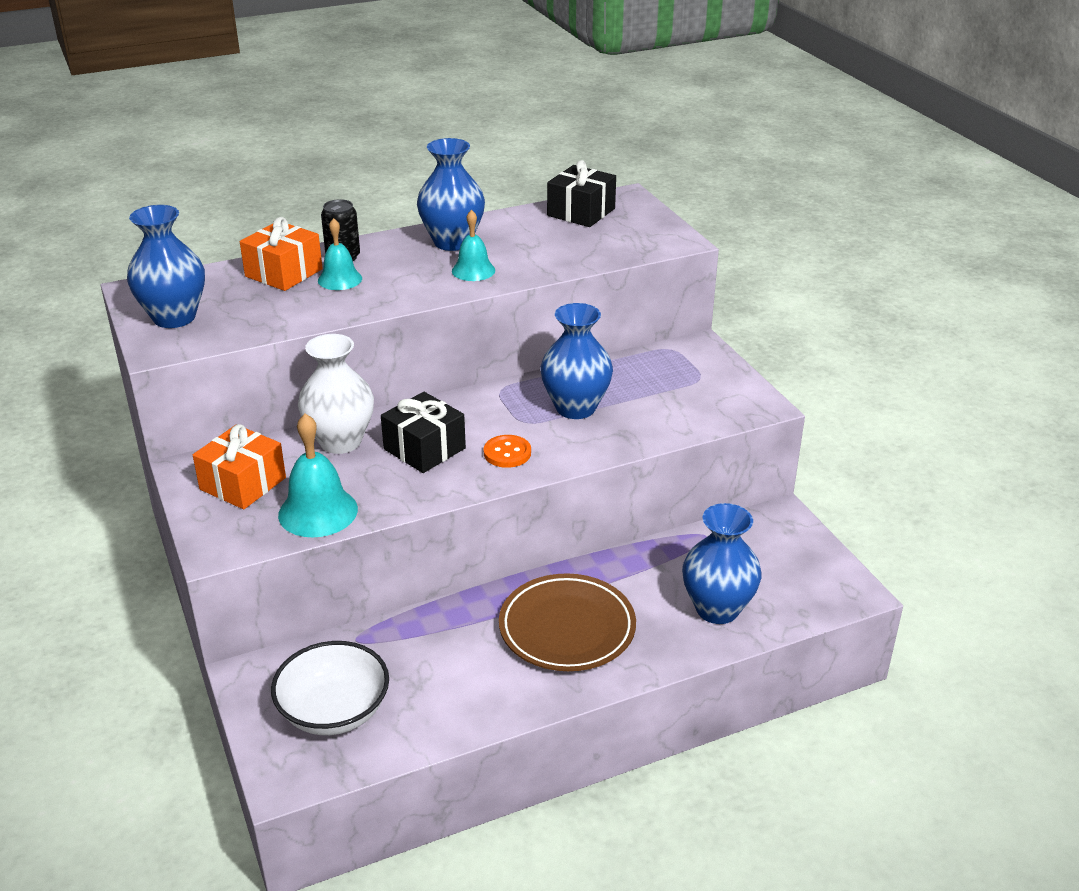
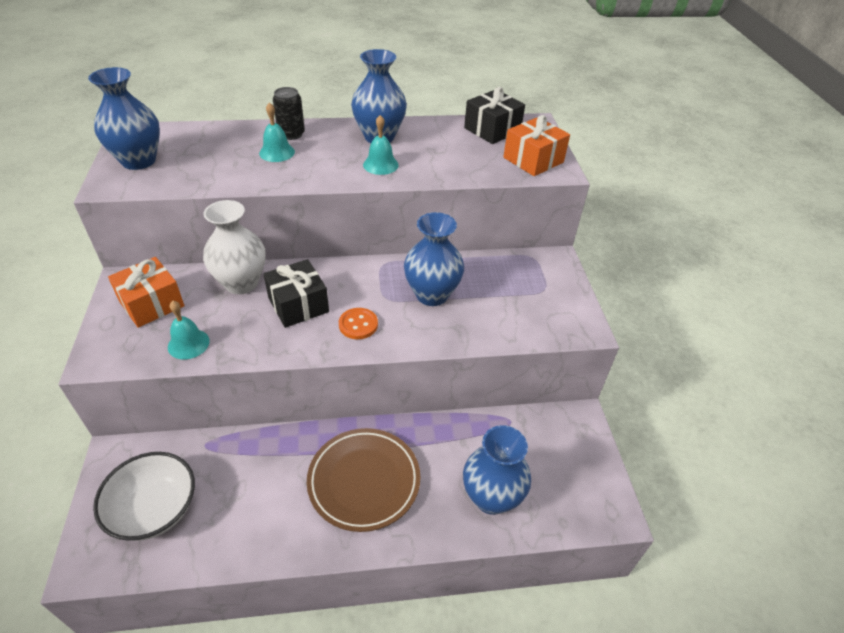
camera: 15 degrees right, 10 degrees up
(283, 273) = (241, 139): orange gift -> orange gift (533, 160)
(318, 512) = (188, 344): turquoise bell -> turquoise bell, size x0.63

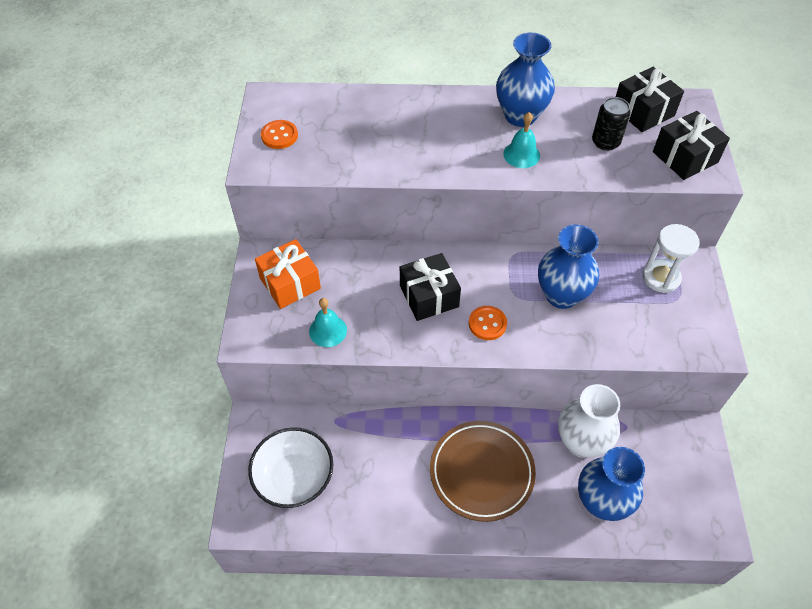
camera: 10 degrees right, 10 degrees up
(139, 161) = (279, 136): blue vase -> orange button
(241, 283) = (373, 266): white vase -> white vase (581, 442)
(277, 152) = (414, 132): turquoise bell -> none
(291, 134) = (428, 107): black can -> black can (605, 142)
(526, 273) = (661, 278): none -> white hourglass
(533, 160) = (685, 157): orange gift -> black gift

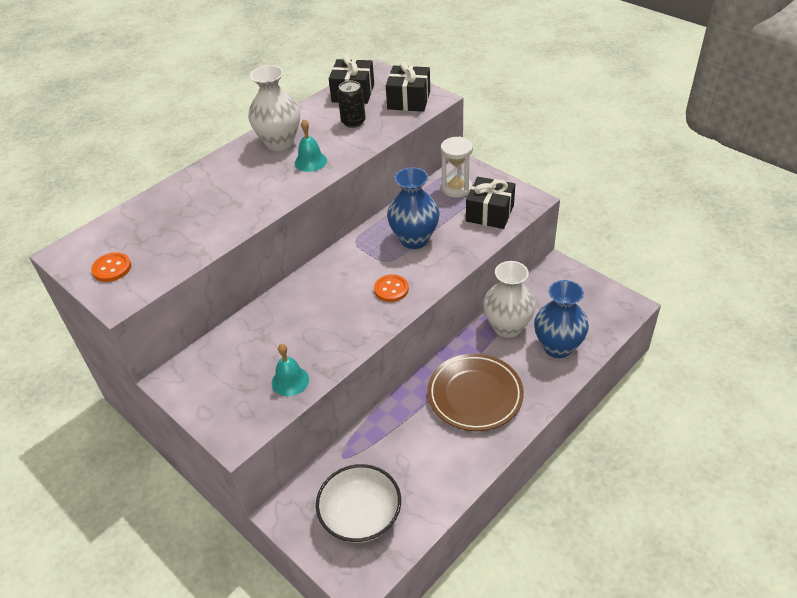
camera: 45 degrees left, 10 degrees down
(290, 283) = (220, 377): orange gift -> none
(429, 296) = (333, 305): black gift -> black gift (490, 213)
(520, 116) = (279, 142): blue vase -> white vase

